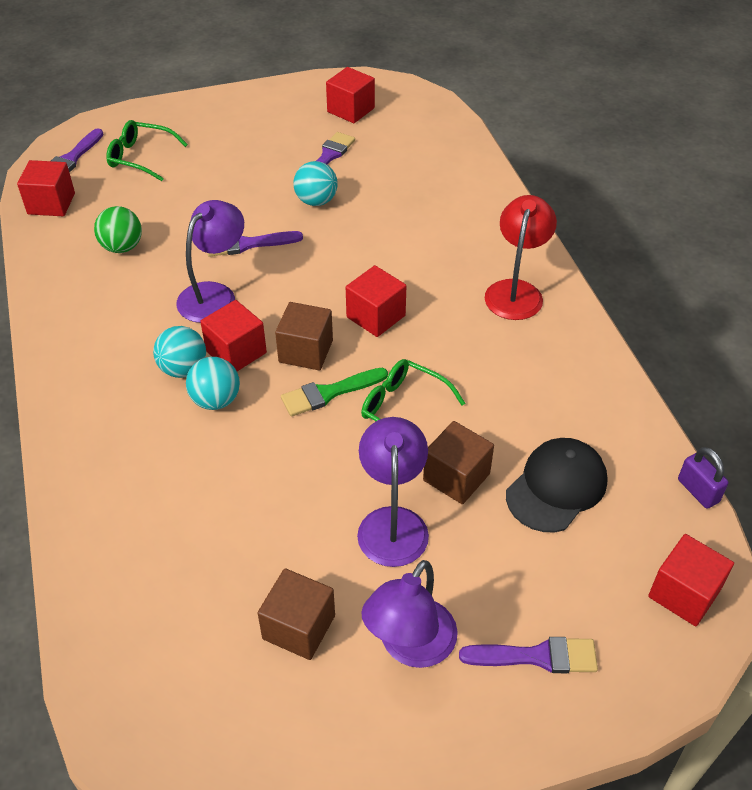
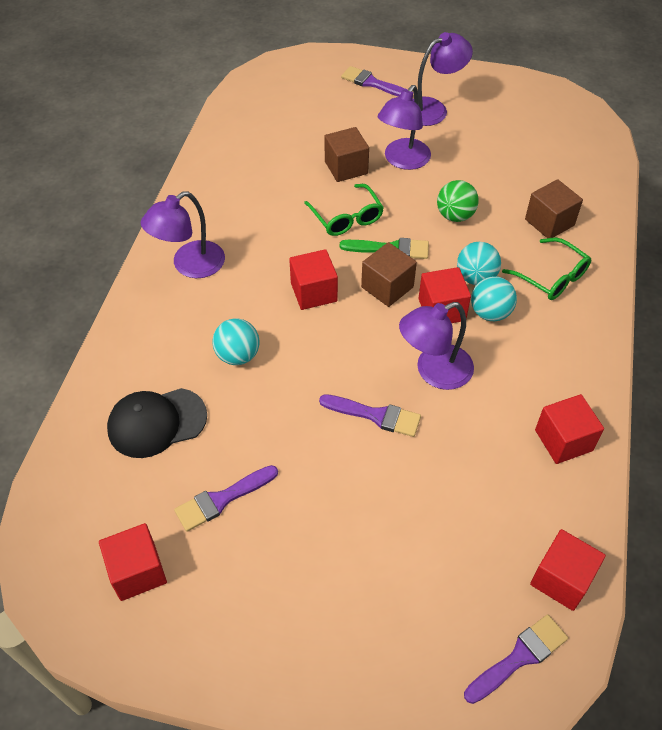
camera: 150 degrees left, 5 degrees up
(122, 247) = (500, 470): green ball -> green ball (455, 216)
(141, 157) = (431, 613): green glasses -> green glasses (552, 277)
(299, 627) = (487, 137): brown cube -> brown cube (549, 222)
(316, 201) = (277, 439): turquoise ball -> turquoise ball (238, 355)
(516, 291) = (190, 265): red lamp -> purple lamp
(556, 487) = (292, 140): black cap -> black cap (156, 422)
(684, 593) = (276, 77): red cube -> red cube (563, 440)
(698, 491) = (217, 109): purple padlock -> none

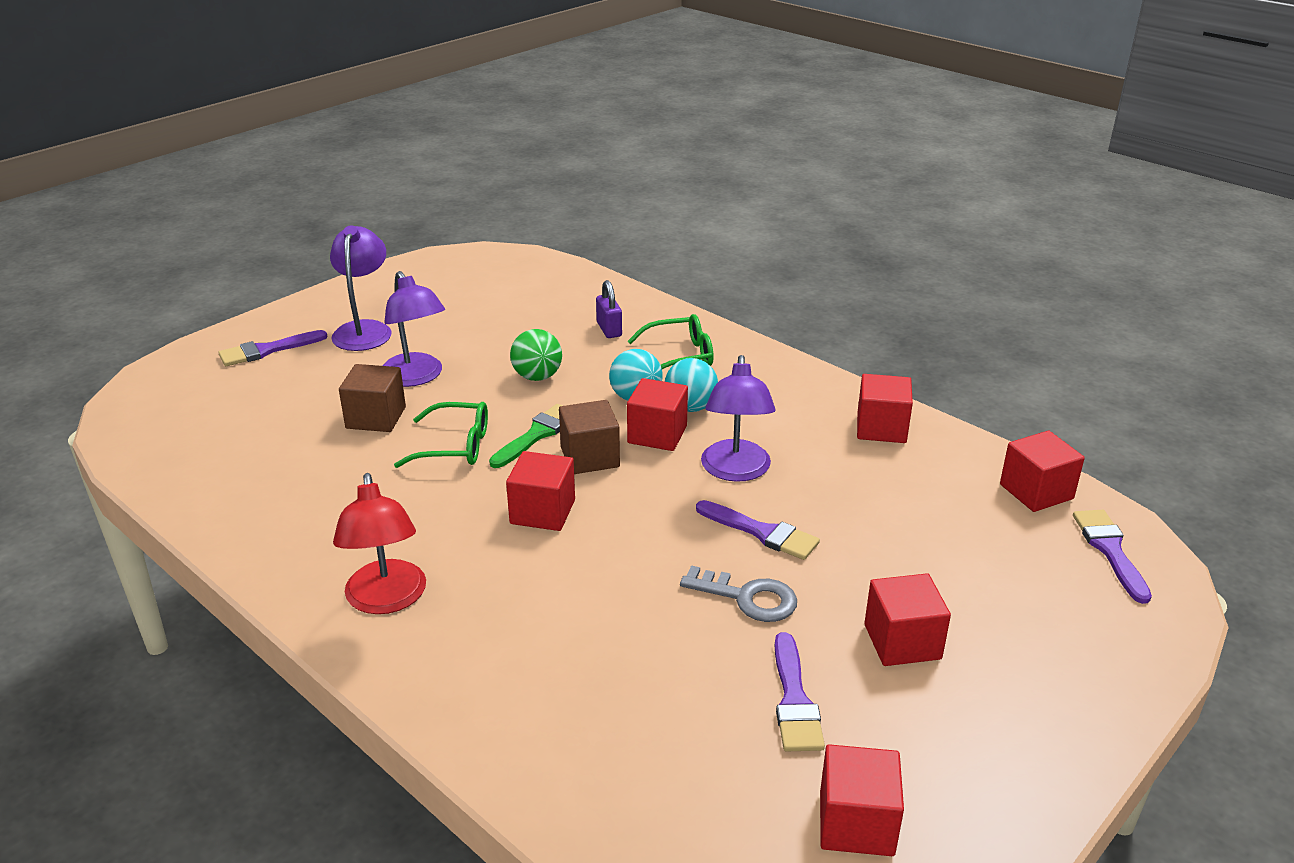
camera: 60 degrees left, 20 degrees down
(156, 422) = (627, 723): black cap -> none
(190, 265) = (386, 600): purple lamp -> red lamp
(238, 355) = (582, 608): turquoise ball -> none
(302, 435) = (748, 598): none -> grey key
(314, 542) = (902, 642): none -> red cube
(375, 415) = (762, 532): purple brush -> purple brush turned 75 degrees clockwise
(549, 222) = (609, 329): brown cube -> purple padlock

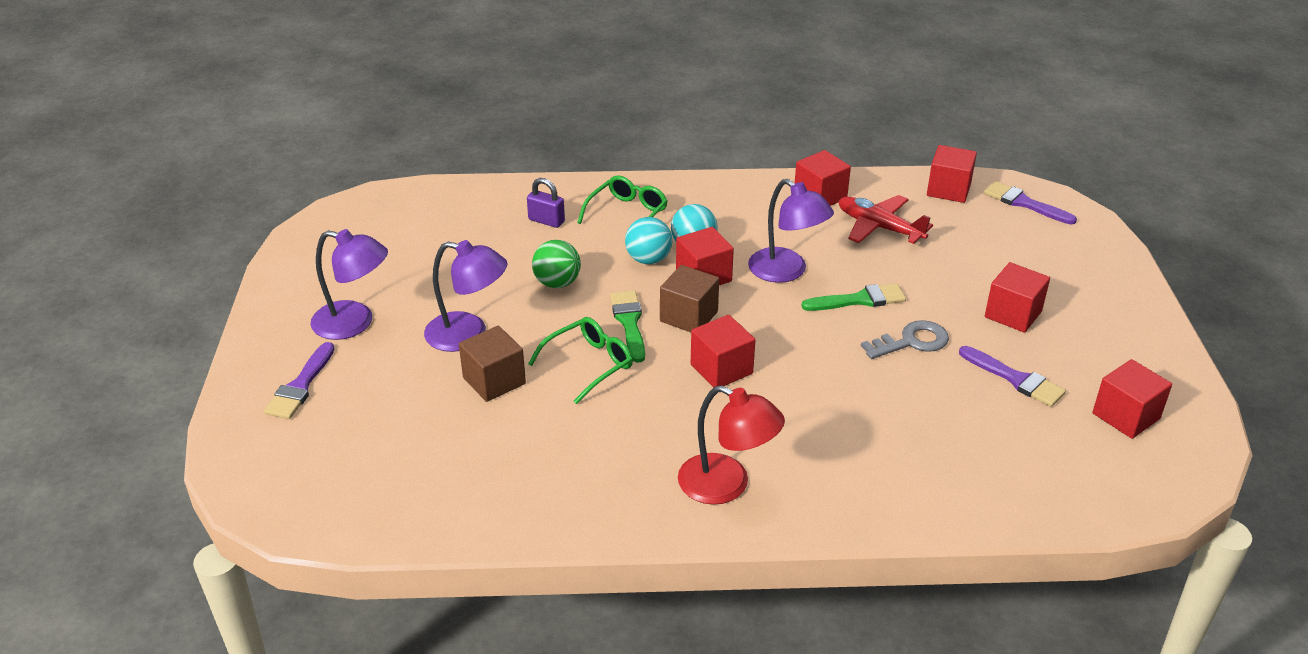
camera: 45 degrees left, 5 degrees up
(364, 330) = (354, 323): purple lamp -> purple lamp turned 150 degrees clockwise
(762, 532) = (859, 300): purple brush -> green brush
(895, 484) = (879, 227): none -> red plane

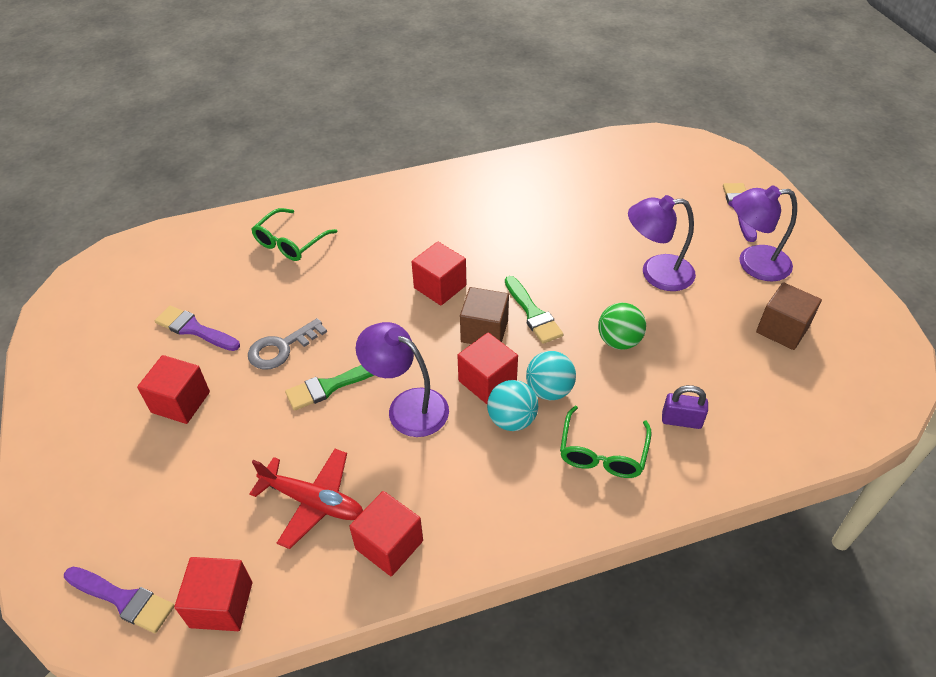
camera: 165 degrees right, 10 degrees up
(494, 381) = (608, 241): brown cube -> brown cube (782, 329)
(589, 364) = (545, 268): green glasses -> green glasses (290, 243)
(727, 485) = (411, 204): red lamp -> none
(1126, 416) = (111, 314): red cube -> none

